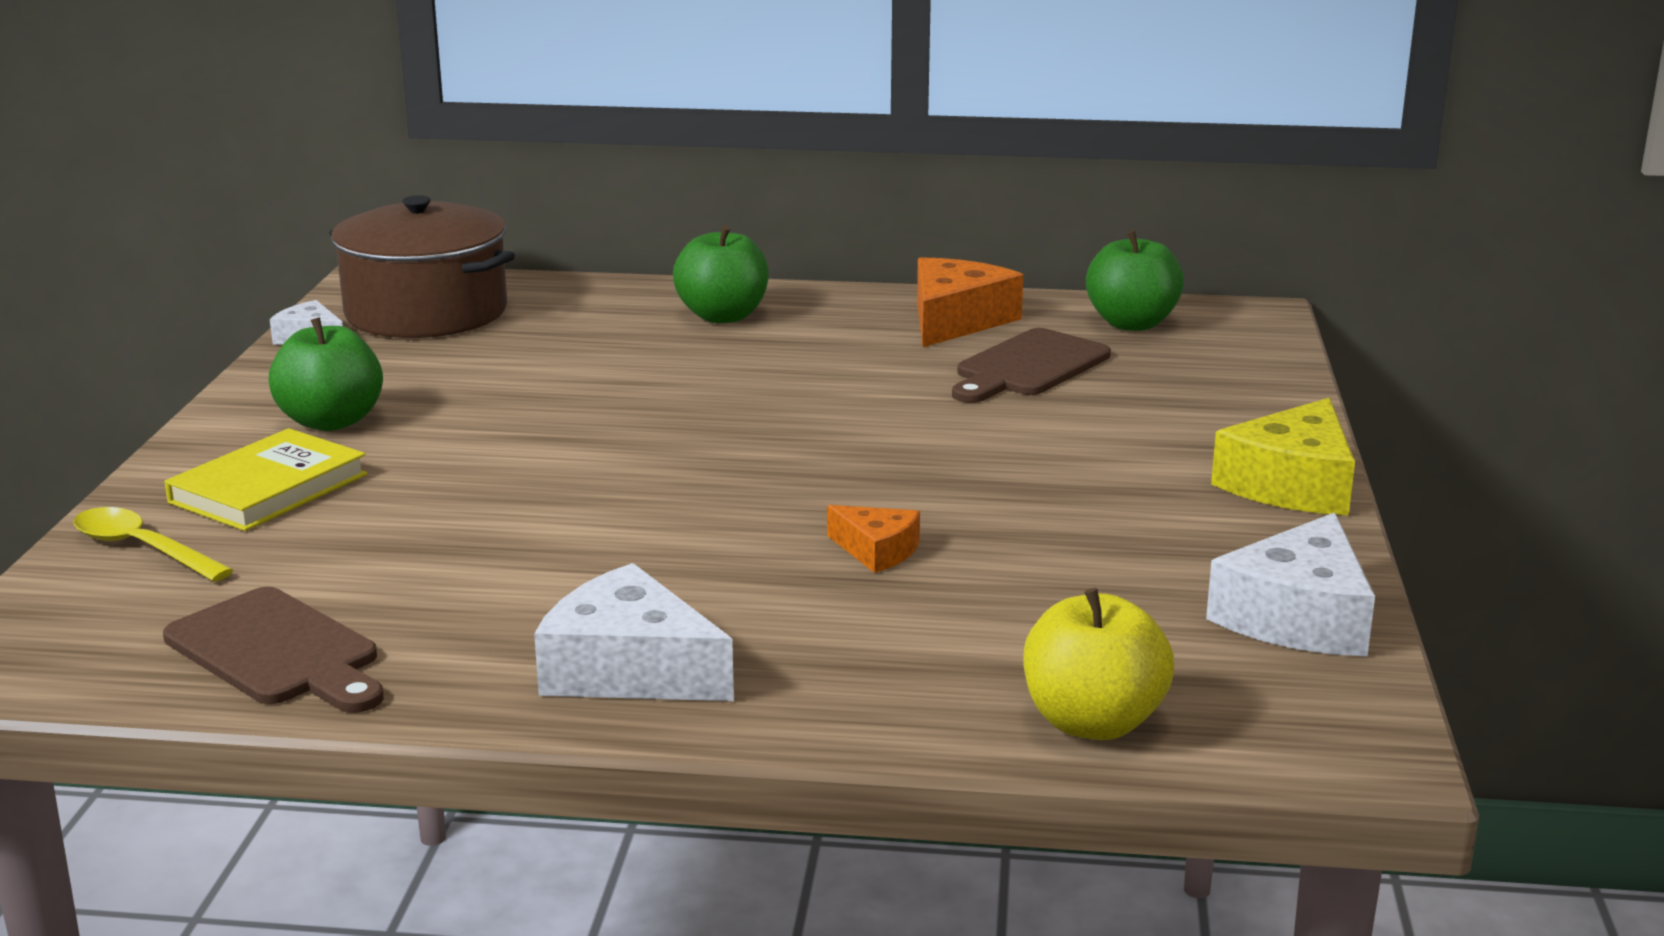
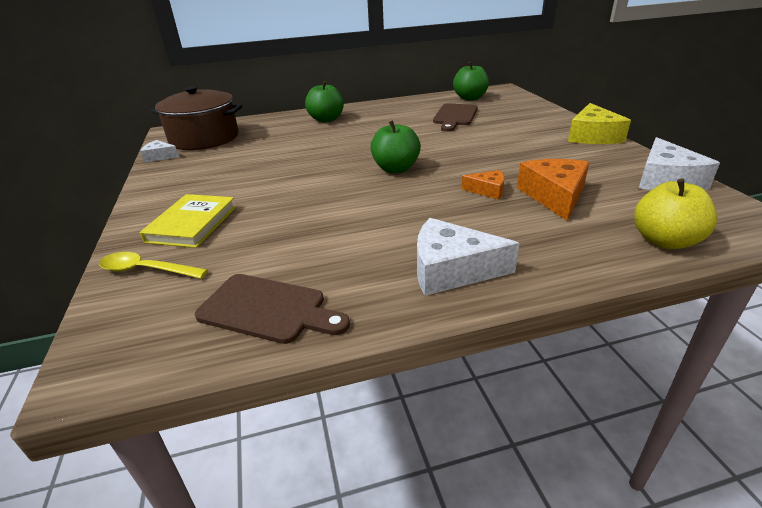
camera: 20 degrees left, 10 degrees up
(331, 421) = (198, 188): green apple -> green apple (396, 169)
(956, 320) = (411, 107): orange cheese -> orange cheese (554, 196)

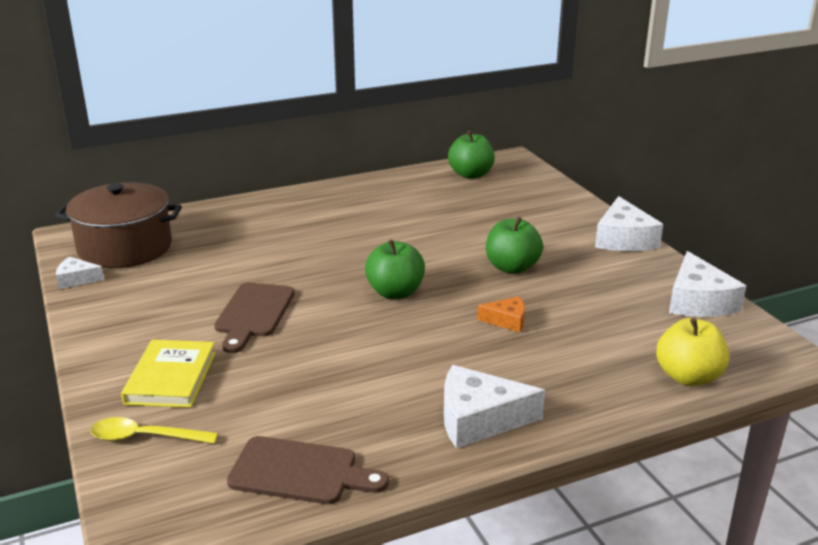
camera: 10 degrees left, 5 degrees down
(326, 119) = (285, 213): green apple -> green apple (512, 268)
(455, 116) = (455, 207): brown cutting board -> brown cutting board (253, 313)
(554, 196) = (580, 326): orange cheese -> none
(592, 136) = (623, 239): yellow cheese -> white cheese

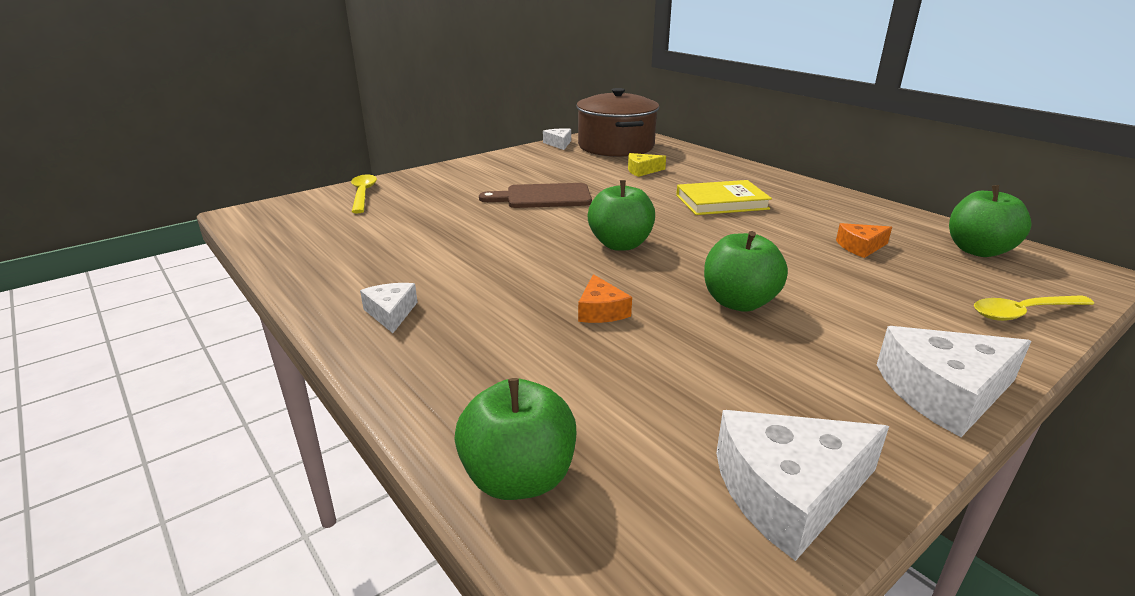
camera: 75 degrees right, 0 degrees up
(171, 378) = (438, 188): yellow book -> yellow book (721, 202)
(220, 249) = (642, 170): none -> yellow cheese
(300, 472) = (314, 246): brown cutting board -> none
(447, 206) = (860, 247): none -> orange cheese
(479, 419) = (391, 313): white cheese -> white cheese, size x0.55
(551, 192) = (1022, 313): none -> yellow spoon
(688, 377) = (518, 478): yellow apple -> green apple

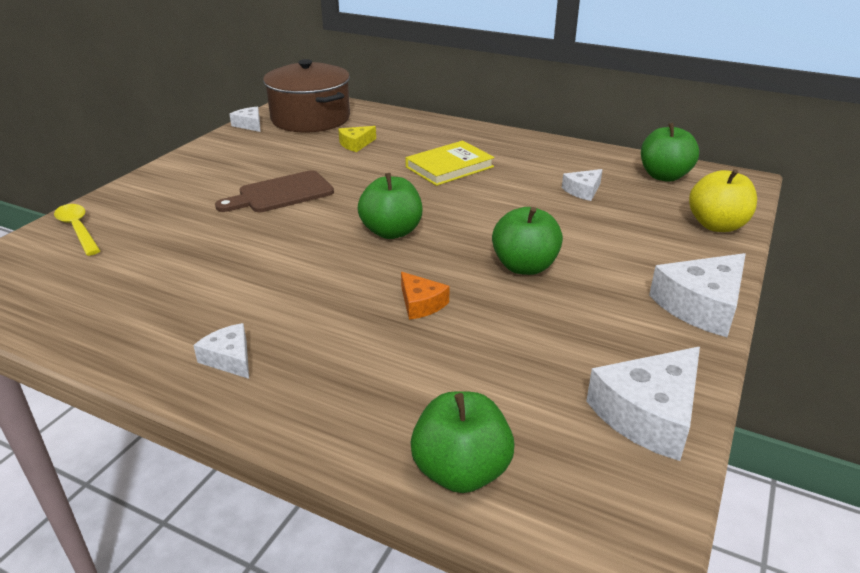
camera: 25 degrees left, 5 degrees up
(860, 247) = (583, 191): orange cheese -> white cheese
(1022, 313) = (716, 225): yellow spoon -> yellow apple

